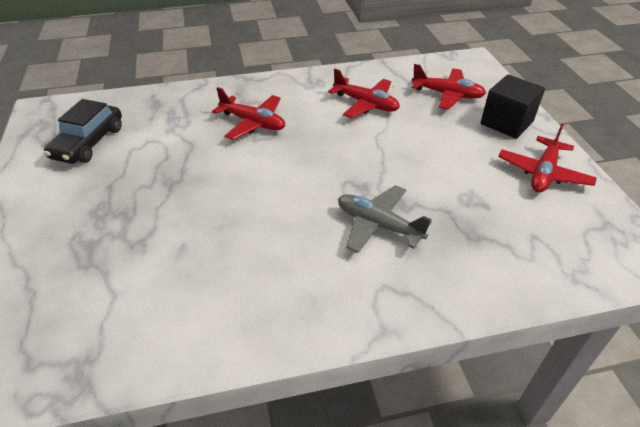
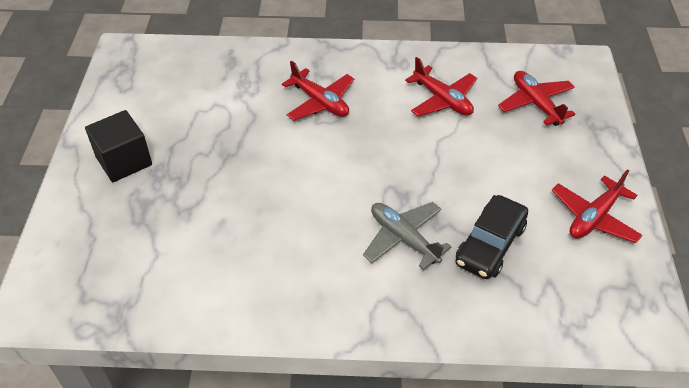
camera: 15 degrees right, 5 degrees up
(88, 143) = (161, 96): black car -> black car (490, 245)
(447, 95) = (535, 103): red plane -> red plane turned 150 degrees counterclockwise
(506, 123) = (584, 151): black cube -> black cube (124, 161)

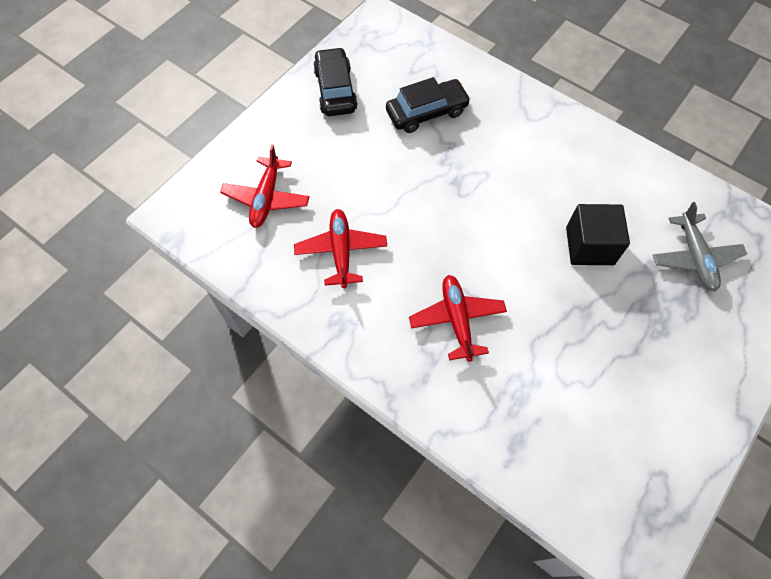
camera: 145 degrees left, 15 degrees up
(124, 161) = (690, 362): black cube -> black cube (589, 246)
(403, 238) = (484, 150): grey plane -> grey plane (694, 257)
(594, 217) = (335, 90): red plane -> black car

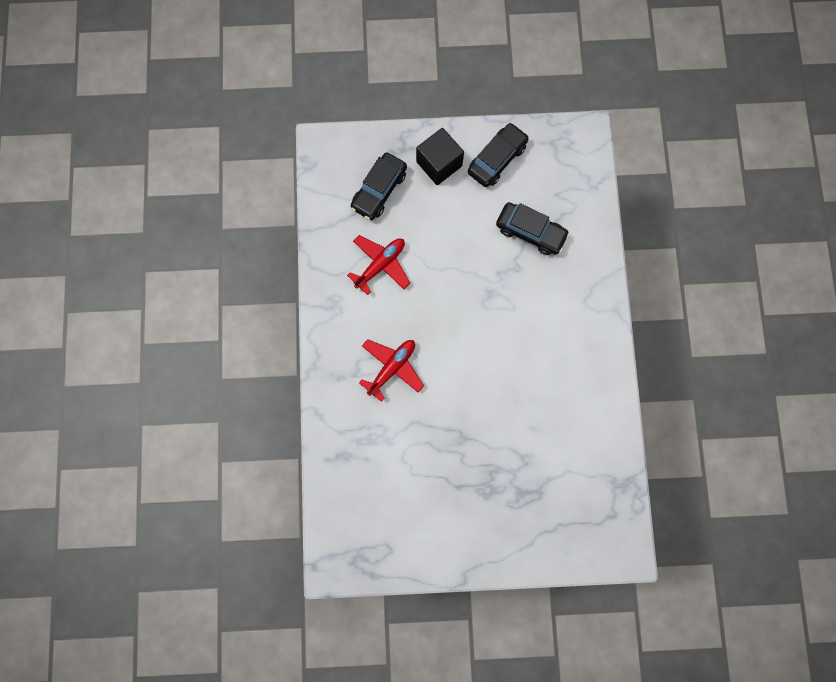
camera: 50 degrees right, 15 degrees up
(266, 198) = (379, 190): red plane -> black car
(589, 246) = (512, 410): black cube -> black cube (439, 164)
(694, 257) = (560, 482): grey plane -> none

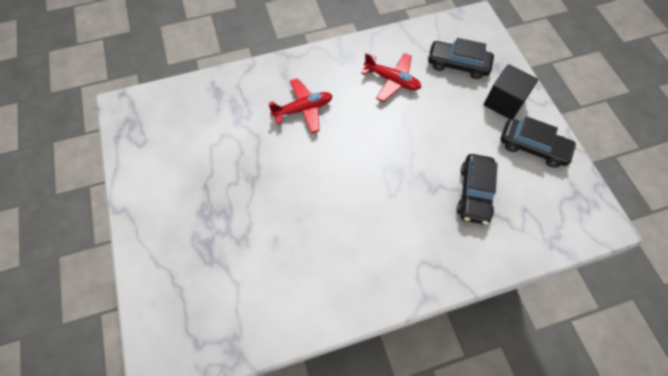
camera: 75 degrees right, 15 degrees down
(392, 367) = (303, 109): red plane -> red plane turned 45 degrees counterclockwise

